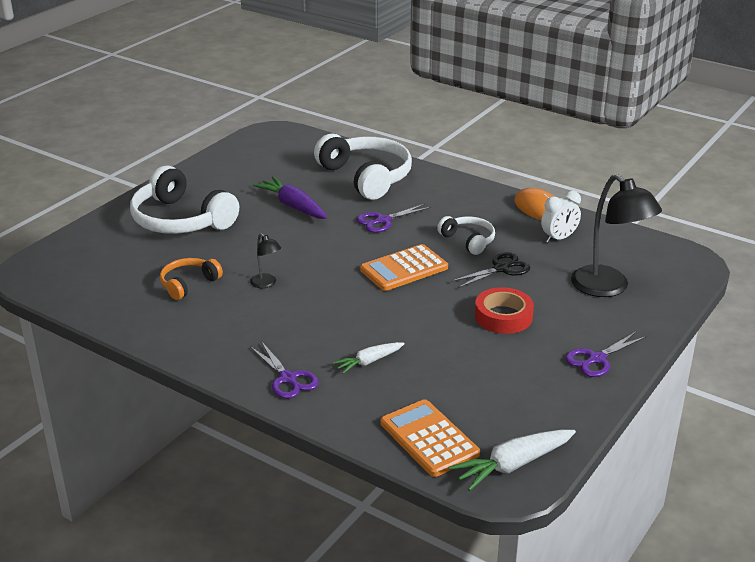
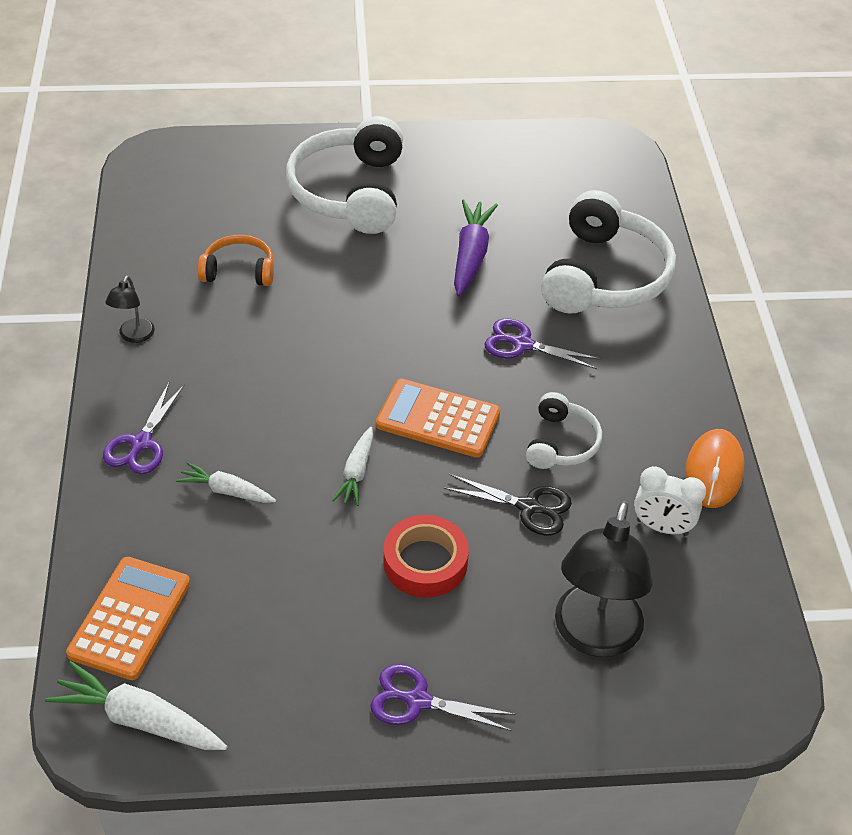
camera: 50 degrees right, 15 degrees up
(266, 284) = (295, 326): black lamp -> black lamp (134, 336)
(410, 311) = (356, 472): none -> white carrot

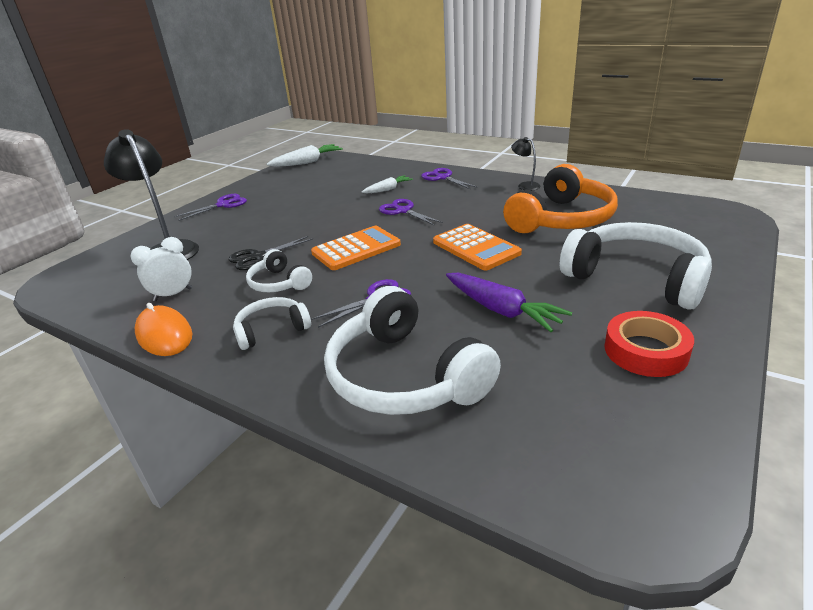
camera: 130 degrees right, 15 degrees down
(130, 618) = (351, 166): orange calculator -> orange calculator (475, 248)
(239, 271) = (561, 219): orange headphones -> orange headphones, size x1.91
(299, 429) = (403, 211): none -> purple scissors
(356, 472) = (354, 218): white carrot -> none
(425, 562) = (277, 222): red tape -> red tape (645, 351)
(632, 392) = (272, 330): none -> white headphones

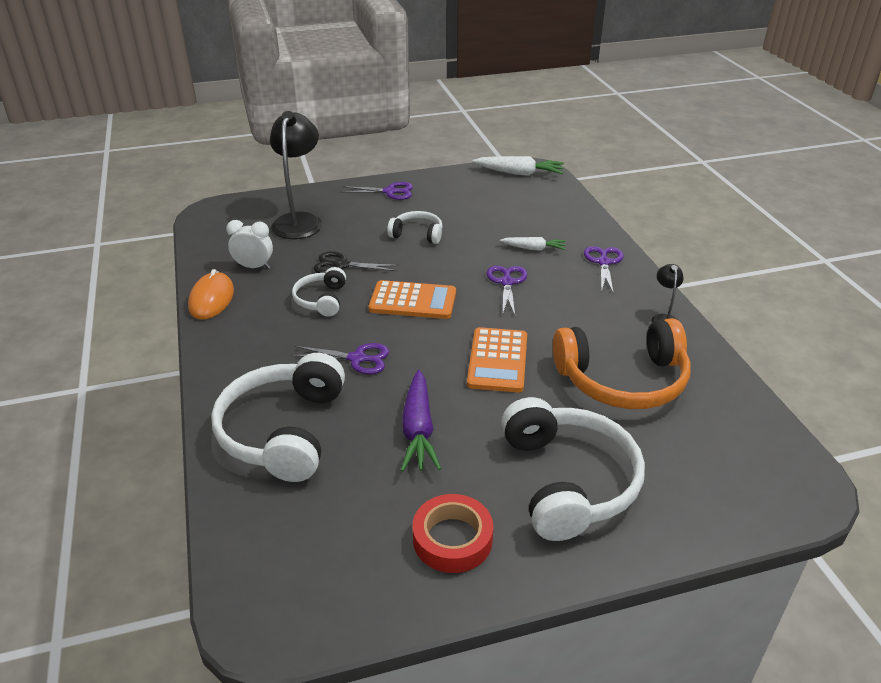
camera: 40 degrees right, 5 degrees up
(272, 330) = (266, 338): white headphones -> white headphones (417, 234)

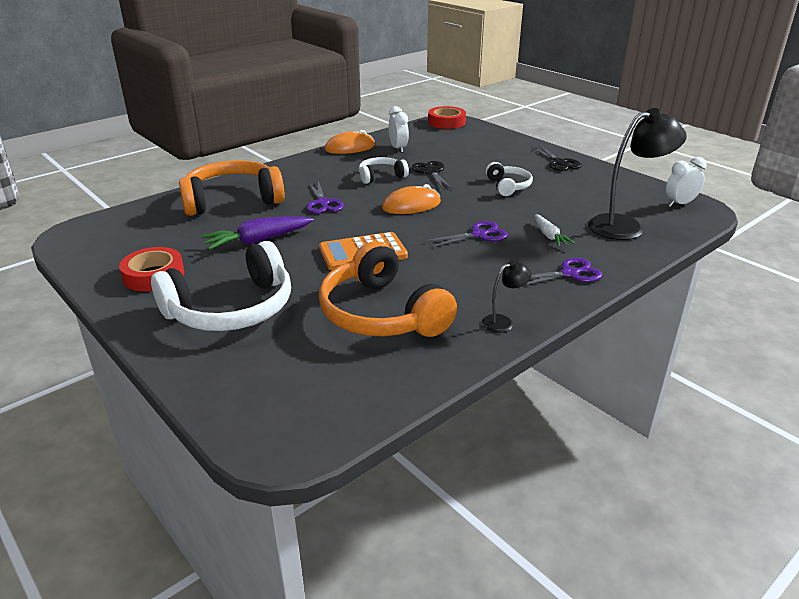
camera: 65 degrees right, 5 degrees down
(213, 215) = (446, 122): none -> red tape
(284, 431) = (232, 200): white headphones -> orange headphones
(299, 221) = (473, 146): black lamp -> black lamp (625, 226)
(390, 192) = (559, 163): purple scissors -> black scissors
(413, 301) = (411, 205): orange calculator -> orange mouse
(519, 173) = (679, 204): white carrot -> white clock

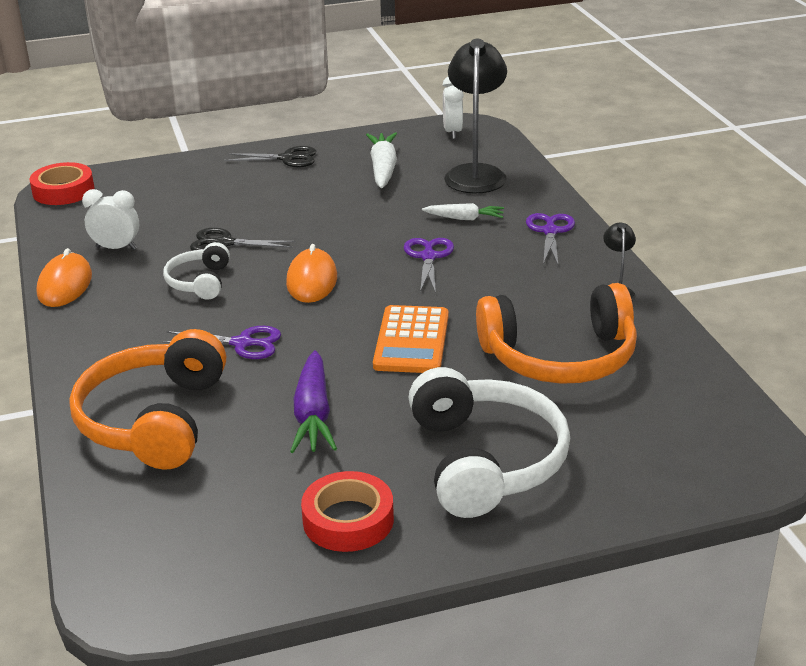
camera: 65 degrees left, 0 degrees up
(508, 186) = (320, 206): white headphones -> none
(586, 193) = (383, 169): none -> white carrot

